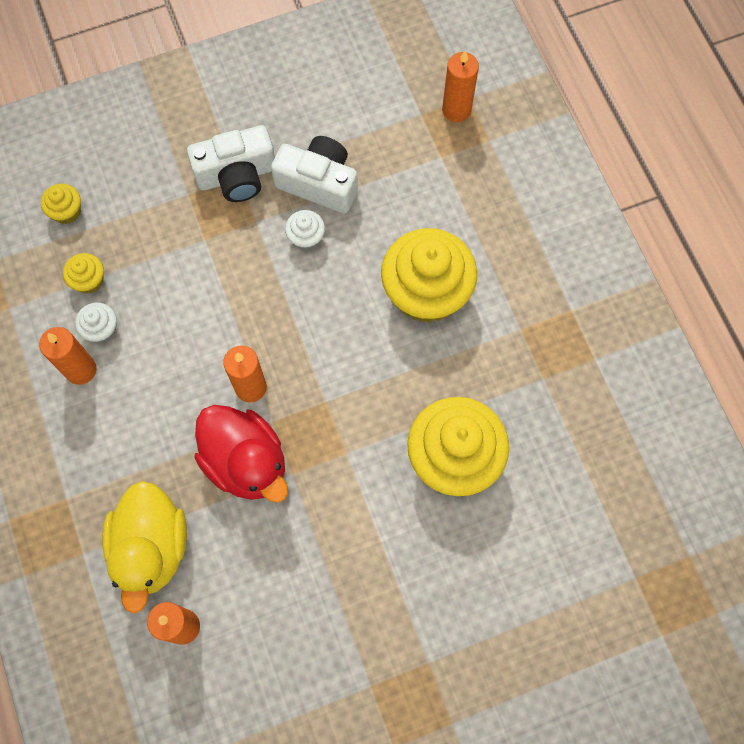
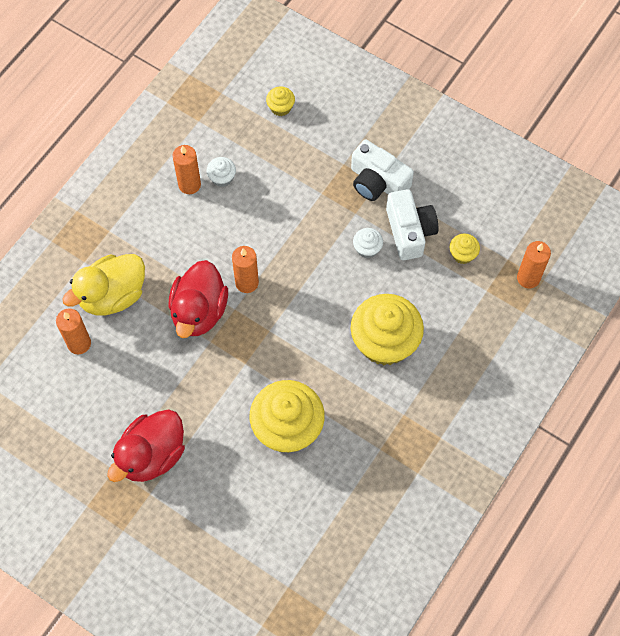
camera: 55 degrees right, 5 degrees down
(89, 280) = (247, 150): yellow cupcake -> yellow cupcake (462, 254)
(383, 630) = (152, 455): none -> red duck

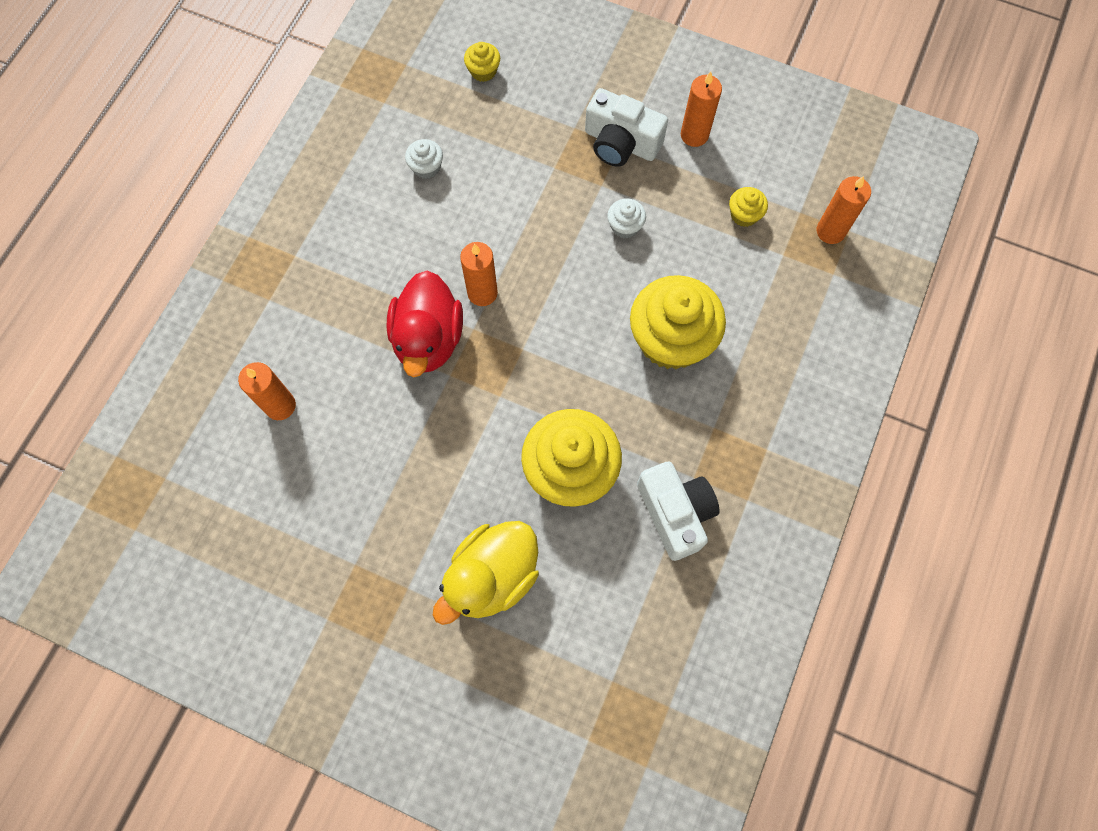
camera: 10 degrees left, 5 degrees up
(112, 295) = (313, 337): yellow duck -> yellow duck (492, 576)
(152, 455) = (401, 536): red duck -> none
(189, 184) = (387, 182): orange candle -> orange candle (694, 135)
(409, 231) = (673, 197): white camera -> white camera (675, 513)

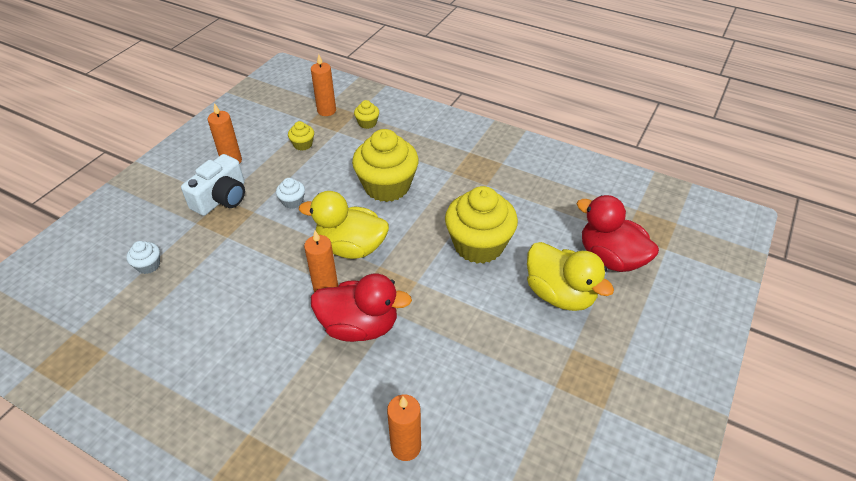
camera: 85 degrees left, 25 degrees down
(426, 167) = (192, 321): white cupcake -> white cupcake (148, 265)
(483, 71) = (112, 276): yellow cupcake -> yellow cupcake (367, 123)
(550, 311) = (351, 247): none -> yellow duck
(562, 653) = (610, 258): none -> red duck
(675, 513) = (510, 195): white camera -> none

